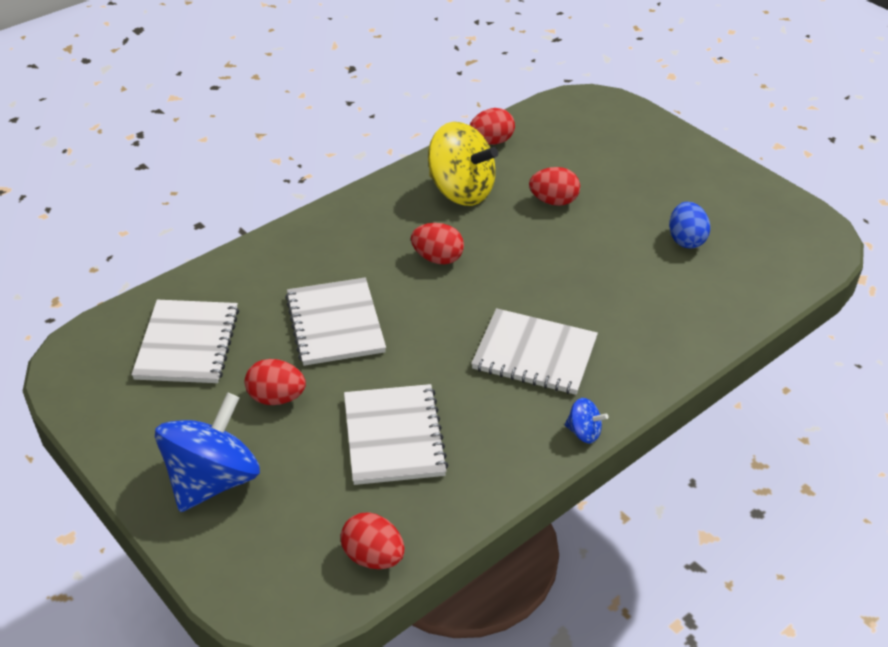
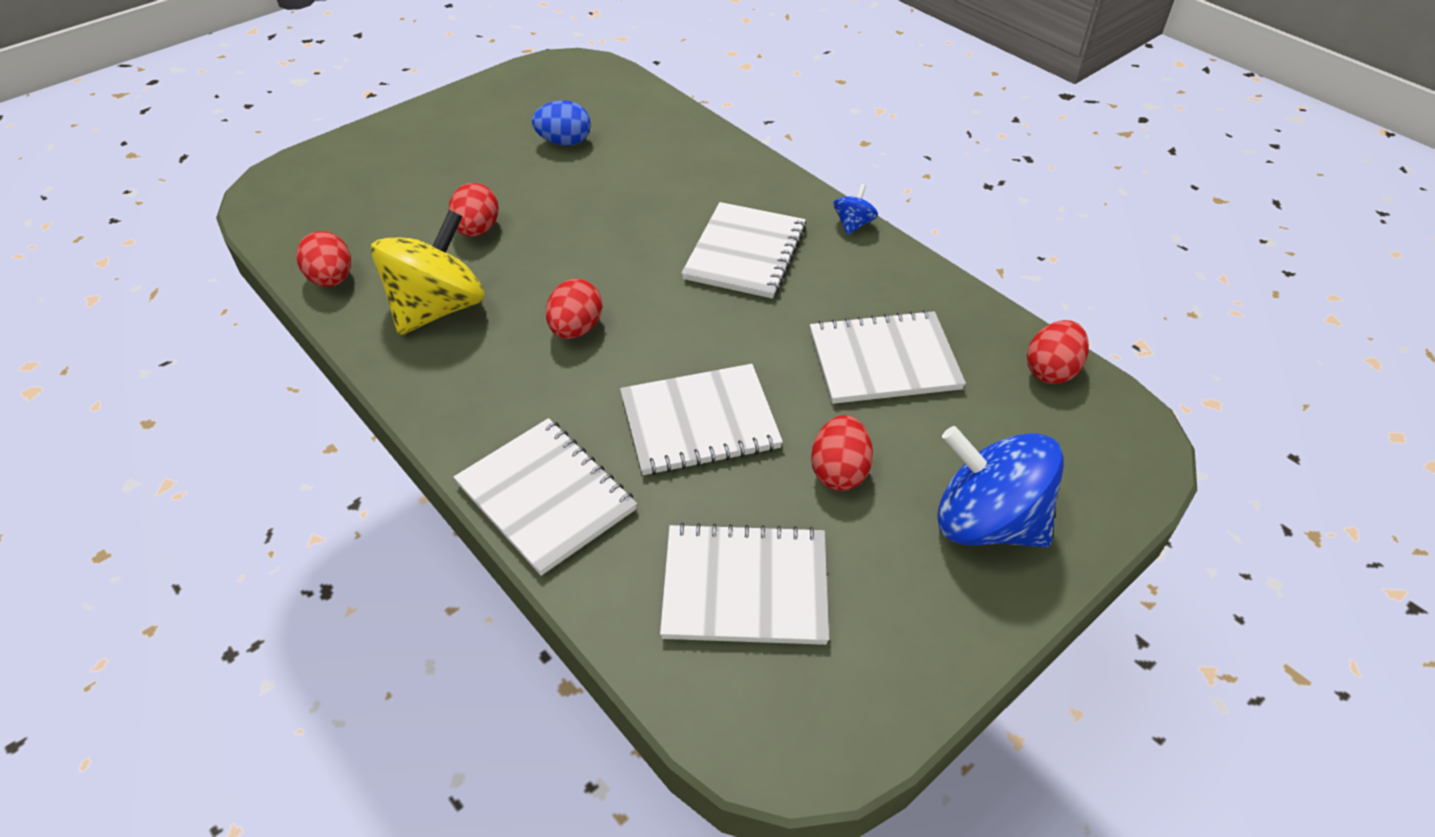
camera: 90 degrees left, 5 degrees up
(278, 253) = (546, 497): none -> white notebook

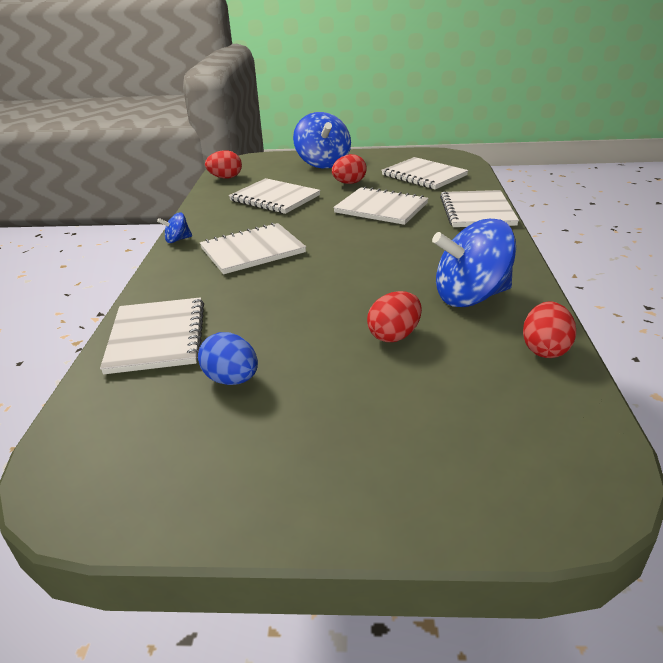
camera: 135 degrees left, 15 degrees down
(438, 308) = (470, 296): yellow spinning top -> blue spinning top
(576, 329) = (394, 255): red egg -> none
(670, 138) = (157, 337): none -> white notebook

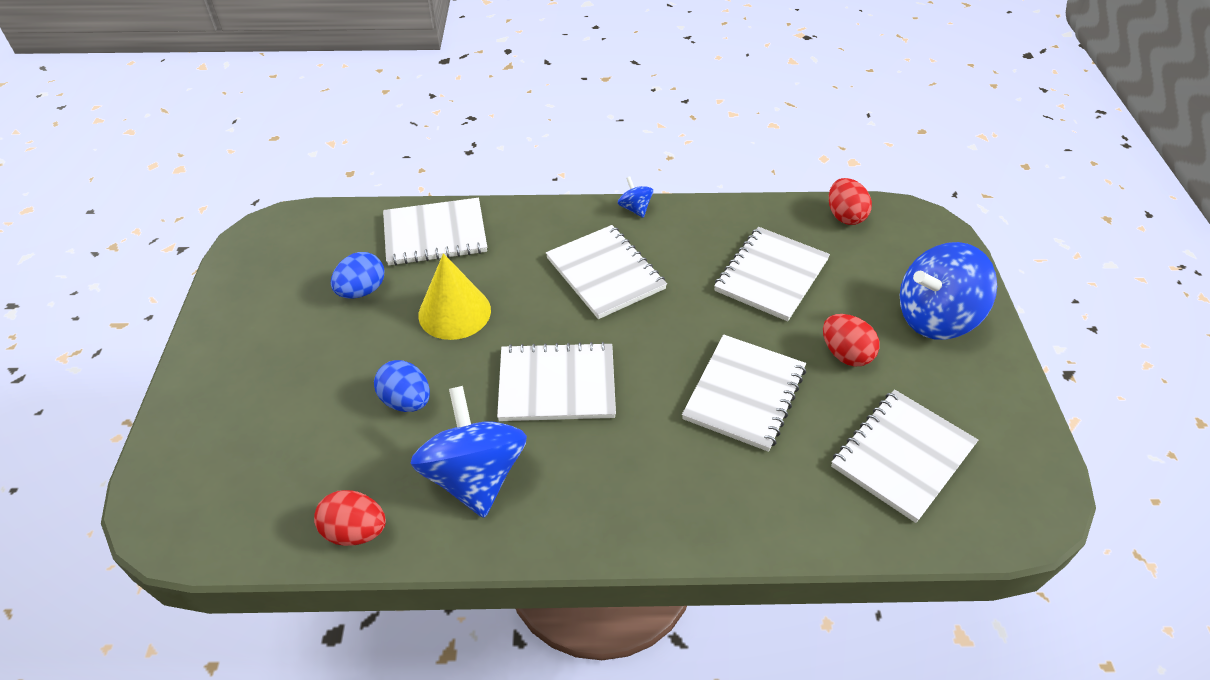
camera: 85 degrees right, 15 degrees up
(281, 317) = (454, 312): none -> yellow cone
(394, 335) = (406, 401): red egg -> blue egg
(477, 211) = (741, 517): white notebook -> white notebook (557, 384)

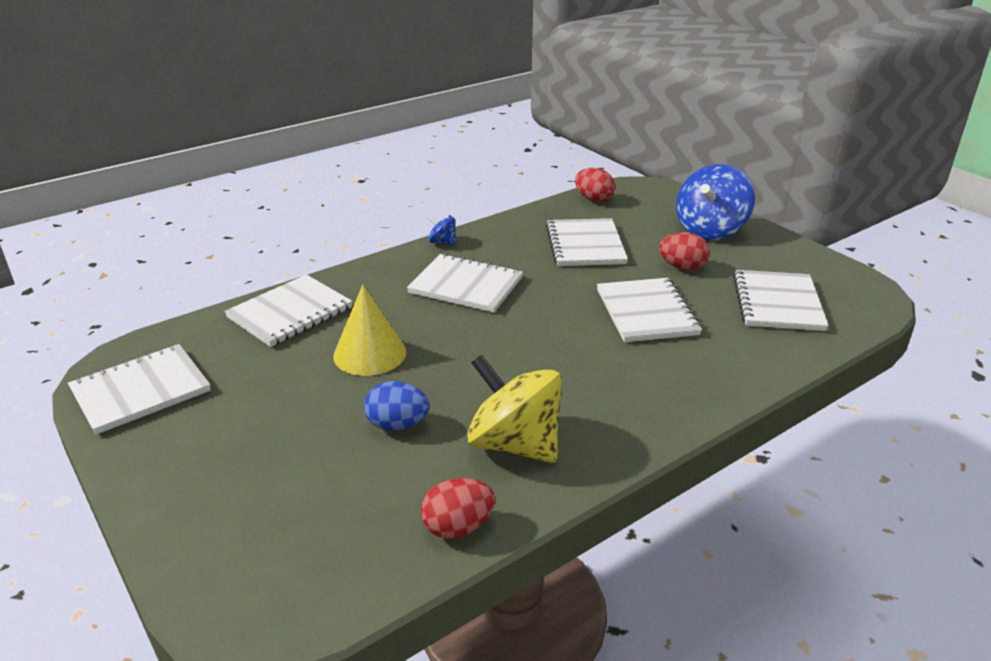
camera: 35 degrees left, 15 degrees down
(362, 291) = (265, 373): blue egg -> none
(475, 476) = (514, 444): blue spinning top -> yellow spinning top
(557, 384) = (509, 362): white notebook -> white notebook (141, 390)

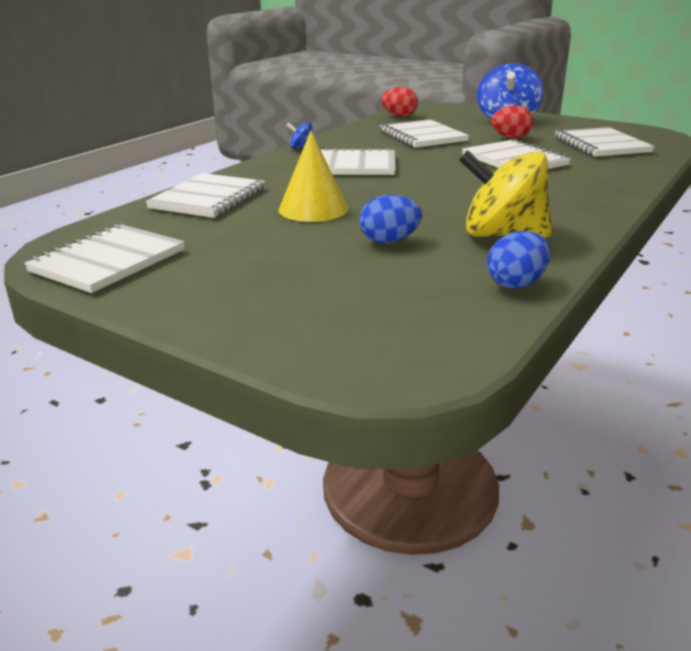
camera: 20 degrees left, 5 degrees down
(458, 527) = (516, 284): red egg -> blue egg

